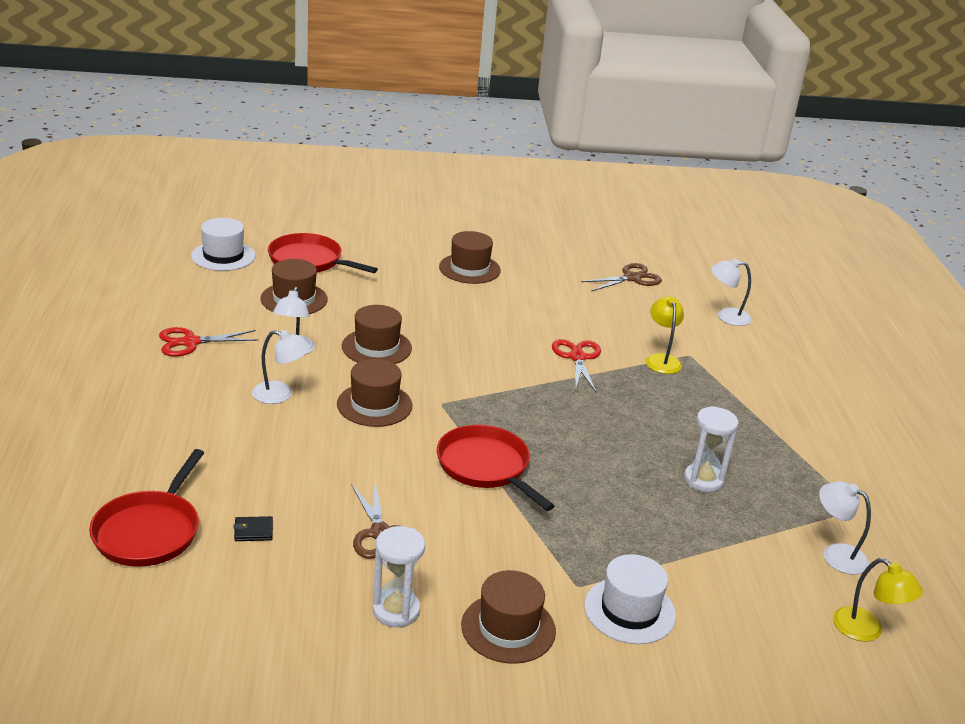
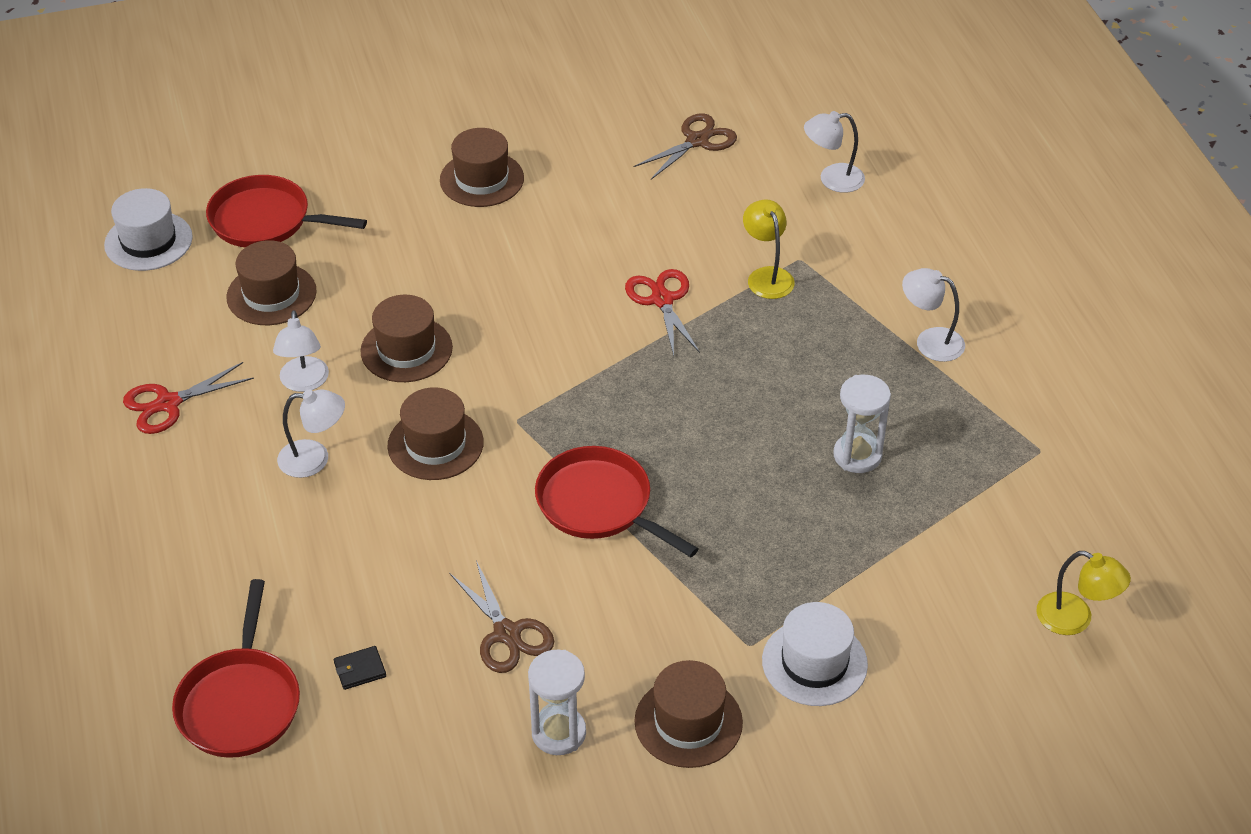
camera: 10 degrees left, 15 degrees up
(836, 554) = (1027, 523): white lamp -> white lamp (930, 341)

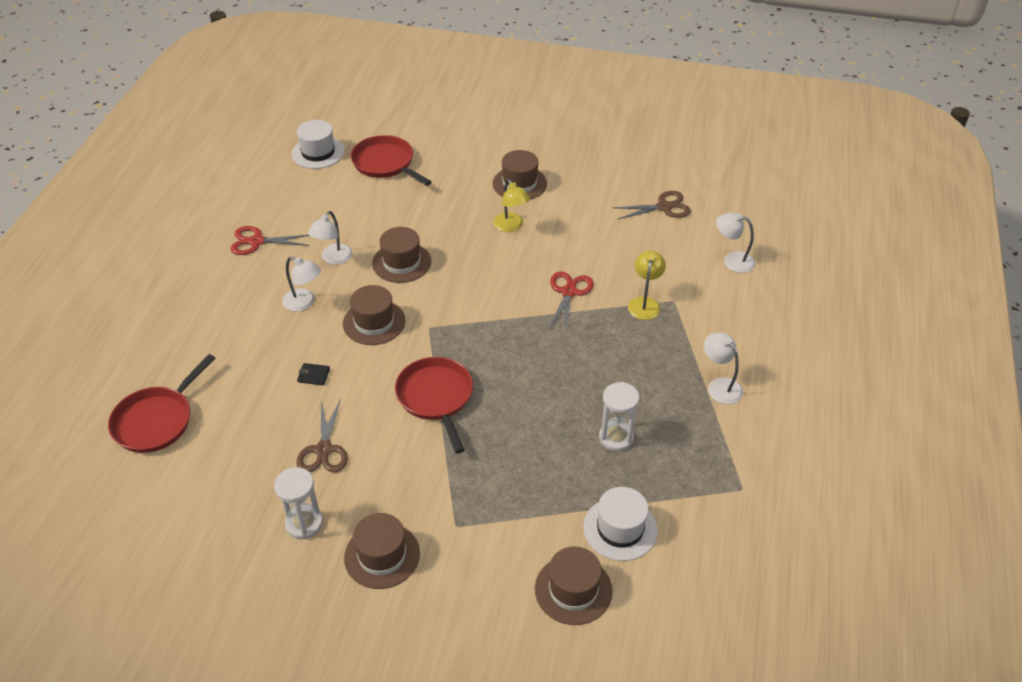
camera: 30 degrees right, 0 degrees up
(271, 294) = (356, 204): brown hat -> brown hat (573, 589)
(360, 670) = (230, 432): black wallet -> black wallet (313, 375)
(814, 662) = (486, 557): white hat -> white hat (620, 528)
(1075, 619) = (680, 614): yellow lamp -> yellow lamp (511, 226)

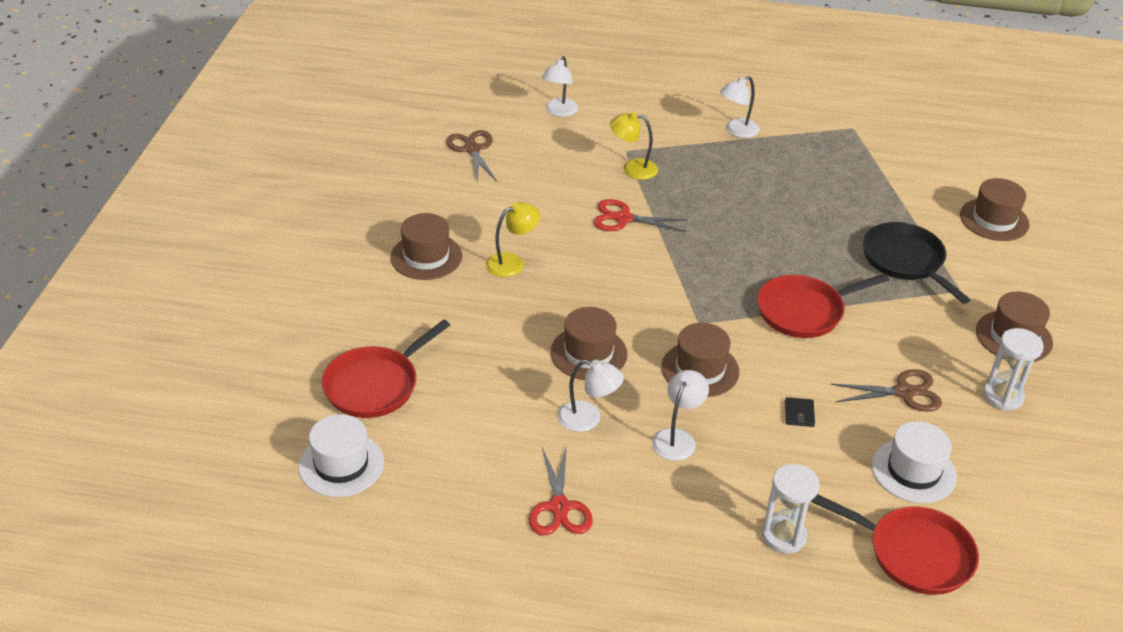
camera: 95 degrees left, 5 degrees down
(503, 489) = (905, 261): none -> black pan
(616, 438) = (819, 192): white hourglass -> white hourglass (783, 536)
(620, 528) = (921, 193): white hat -> white hat (913, 471)

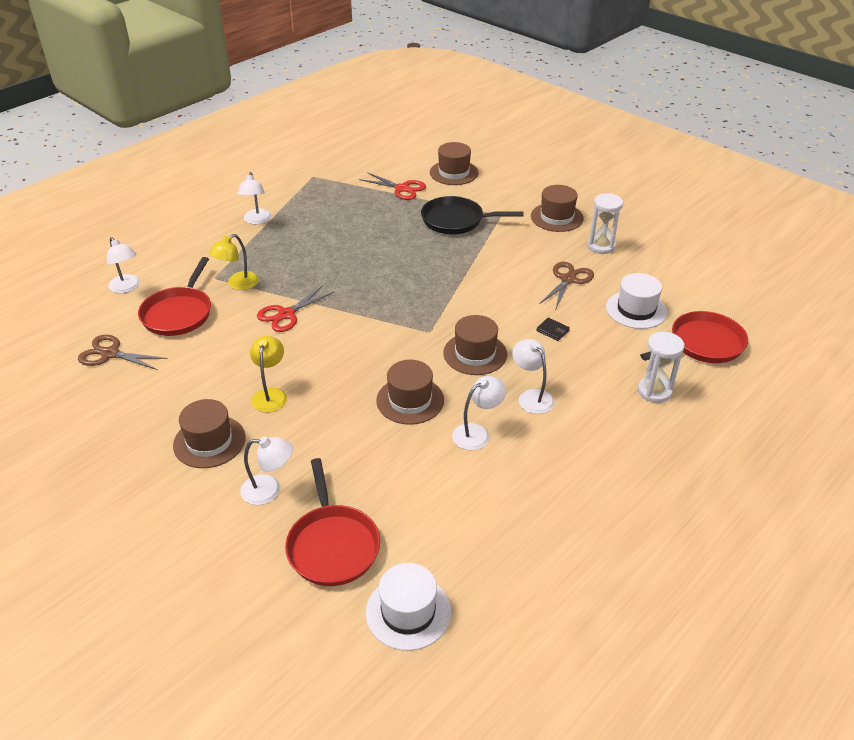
camera: 55 degrees left, 0 degrees up
(403, 318) = (269, 490): none -> white lamp
(559, 507) = (554, 491): red scissors -> red scissors (402, 189)
(804, 311) = (462, 281): red pan -> red pan (179, 313)

